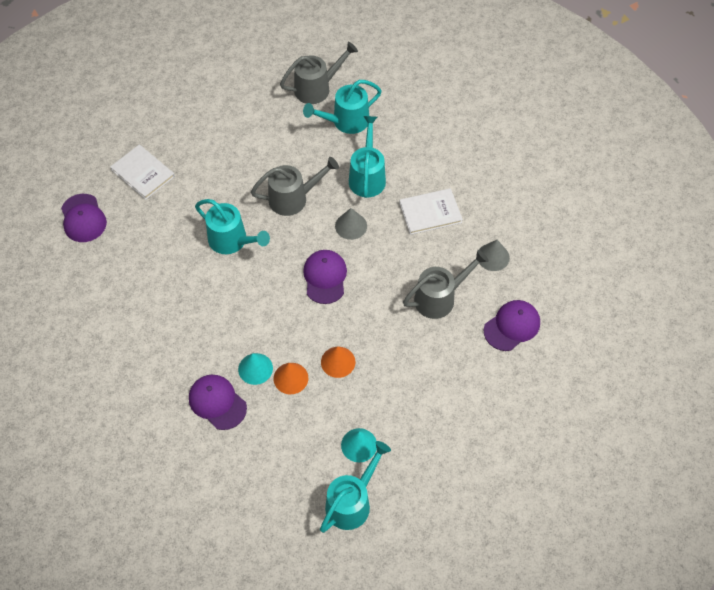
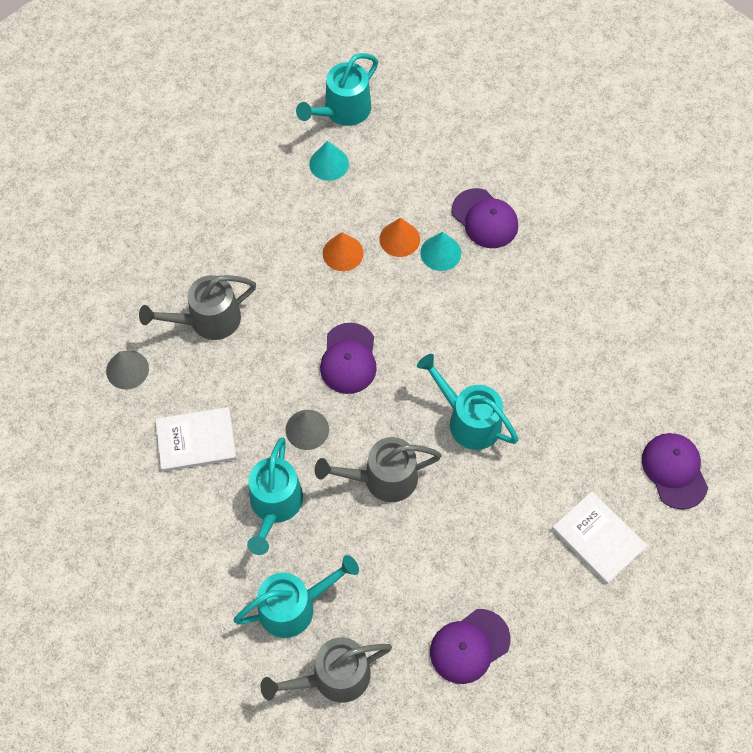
camera: 175 degrees left, 5 degrees up
(512, 326) = (127, 278): purple cap -> purple cap (469, 646)

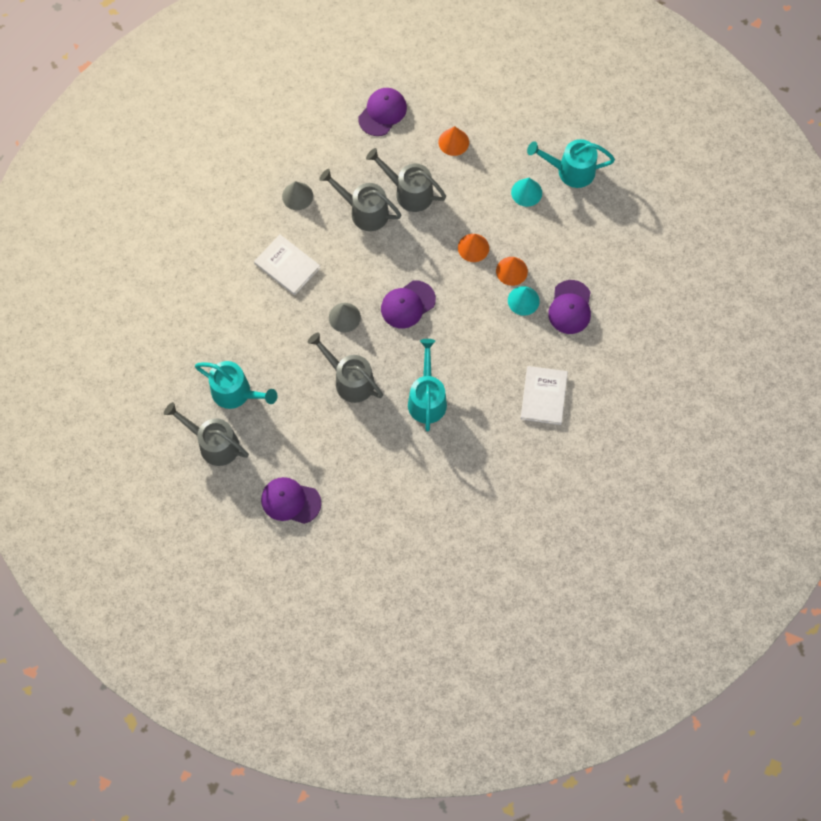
camera: 50 degrees right, 5 degrees up
(212, 184) = (453, 142): none -> orange cone
(227, 264) = (409, 192): none -> grey watering can
(274, 506) = (284, 337): turquoise watering can -> none
(598, 538) = (415, 524): white book -> white book (543, 396)
(674, 471) = (496, 536): purple cap -> purple cap (382, 113)

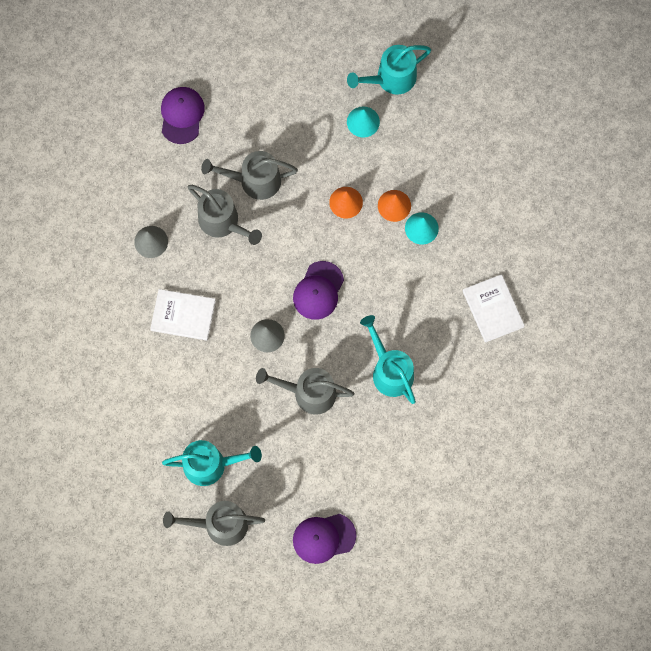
camera: 30 degrees left, 5 degrees up
(364, 211) = (223, 222): grey watering can -> grey watering can turned 135 degrees counterclockwise
(453, 142) = (266, 108): orange cone -> none
(570, 307) = (467, 211): purple cap -> none

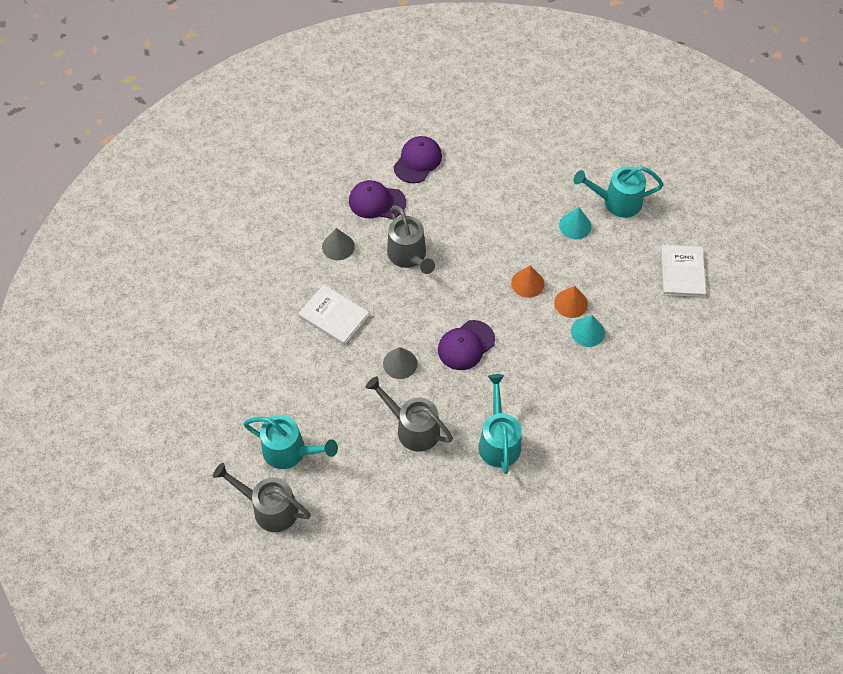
camera: 25 degrees right, 15 degrees down
(254, 181) = (453, 234): grey watering can -> none
(324, 538) = (360, 564): purple cap -> purple cap (377, 202)
(493, 309) = (624, 428): white book -> white book (682, 272)

